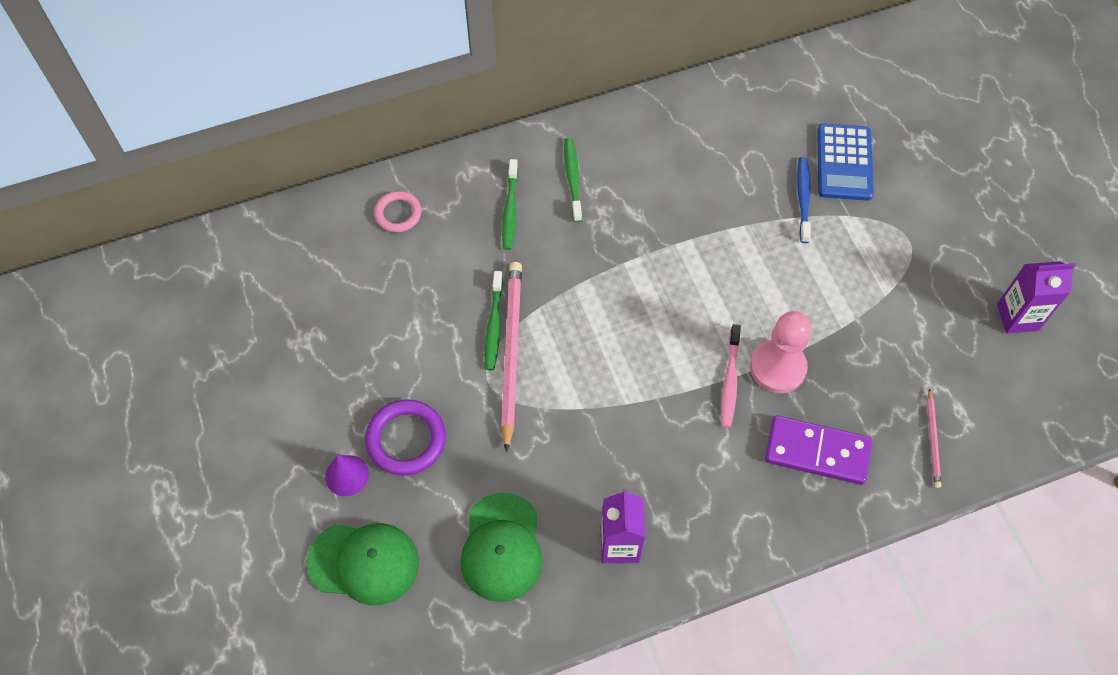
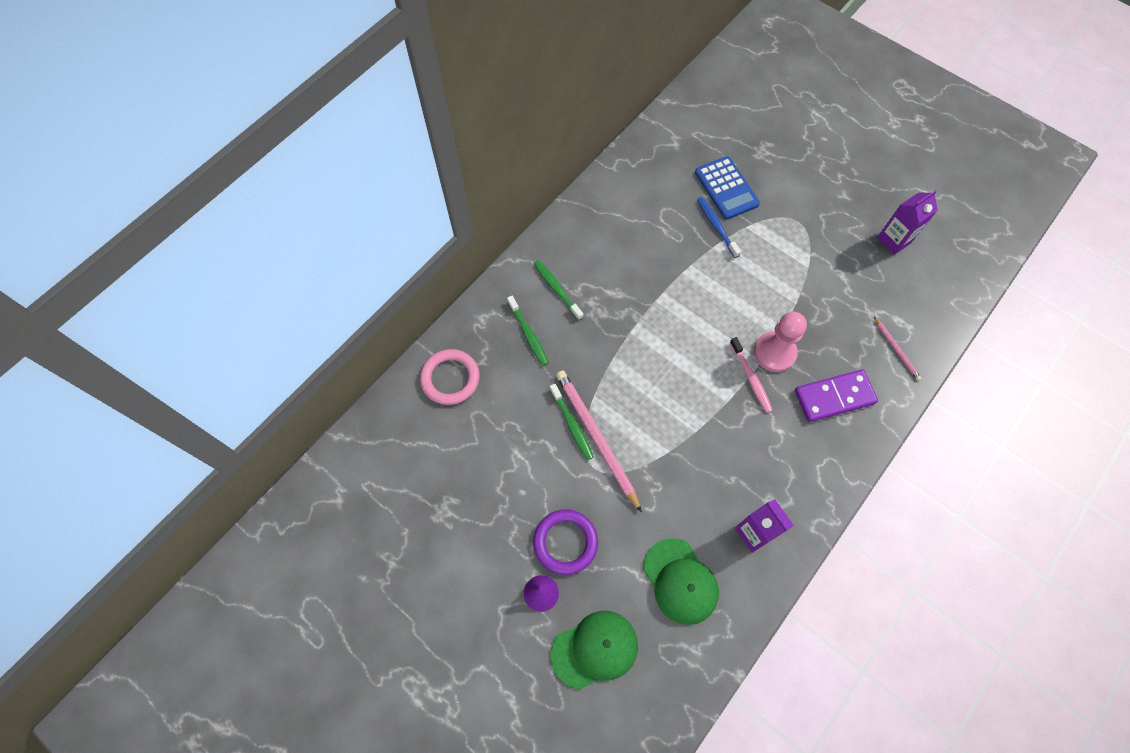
camera: 30 degrees left, 5 degrees up
(398, 214) = (450, 378): pink ring -> pink ring, size x1.54

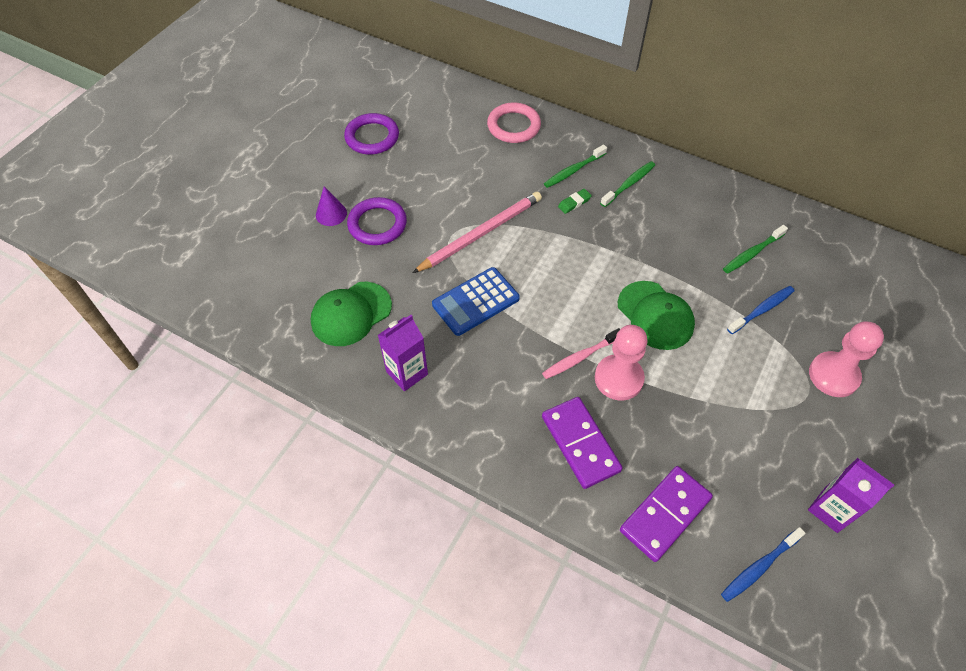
camera: 80 degrees right, 10 degrees down
(430, 535) = (372, 137): none -> purple ring
(571, 343) = (574, 203): none -> green eraser
(572, 425) = (490, 214): green toothbrush -> green toothbrush (752, 253)
(595, 649) = (285, 257): green cap -> green cap (655, 315)
(726, 188) = (819, 315): blue calculator -> blue calculator (475, 302)
(783, 199) = (833, 375): none -> pink pawn
(896, 350) = (665, 514): pink pencil -> purple domino
(936, 299) = (759, 567): none -> blue toothbrush

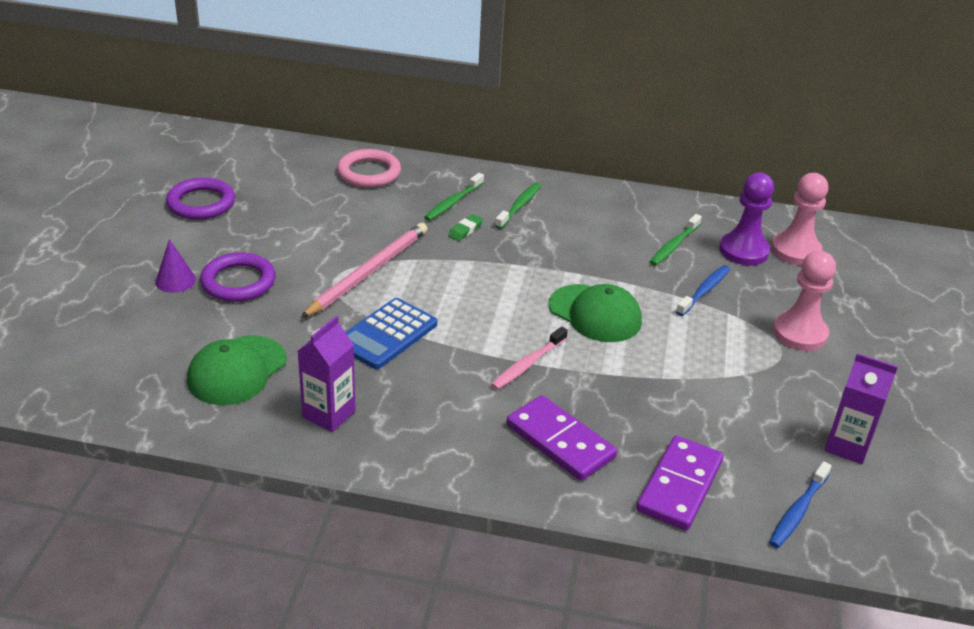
camera: 20 degrees left, 20 degrees down
(618, 378) = (578, 375): pink pawn -> pink pawn (795, 251)
(815, 271) = (743, 251): none -> purple pawn

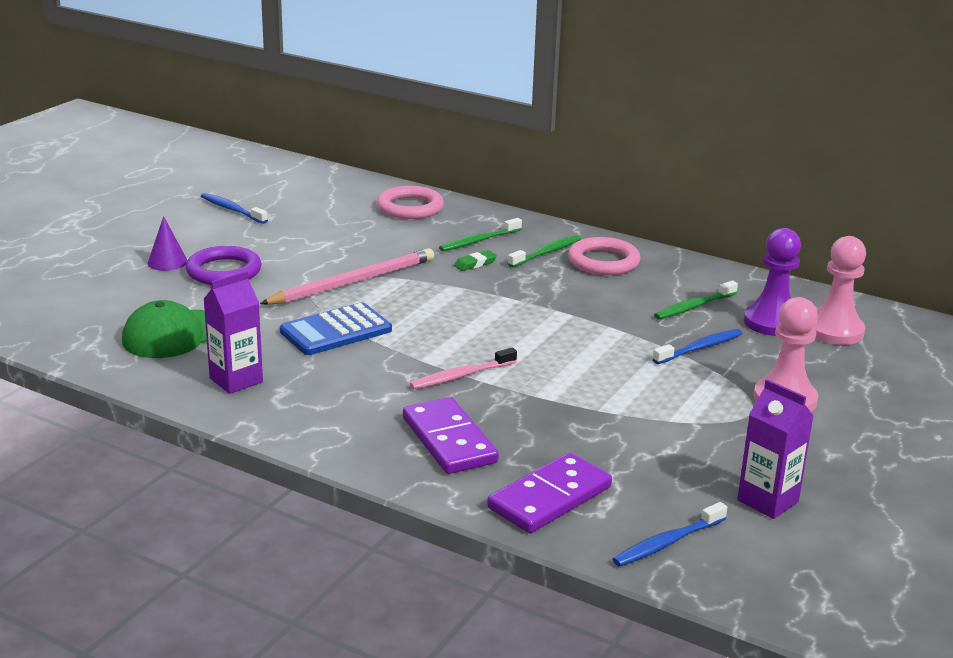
camera: 20 degrees right, 10 degrees down
(201, 203) = (232, 210): purple ring -> blue toothbrush
(572, 207) = (603, 261): none -> pink ring
(595, 314) = (563, 348): green cap -> none

